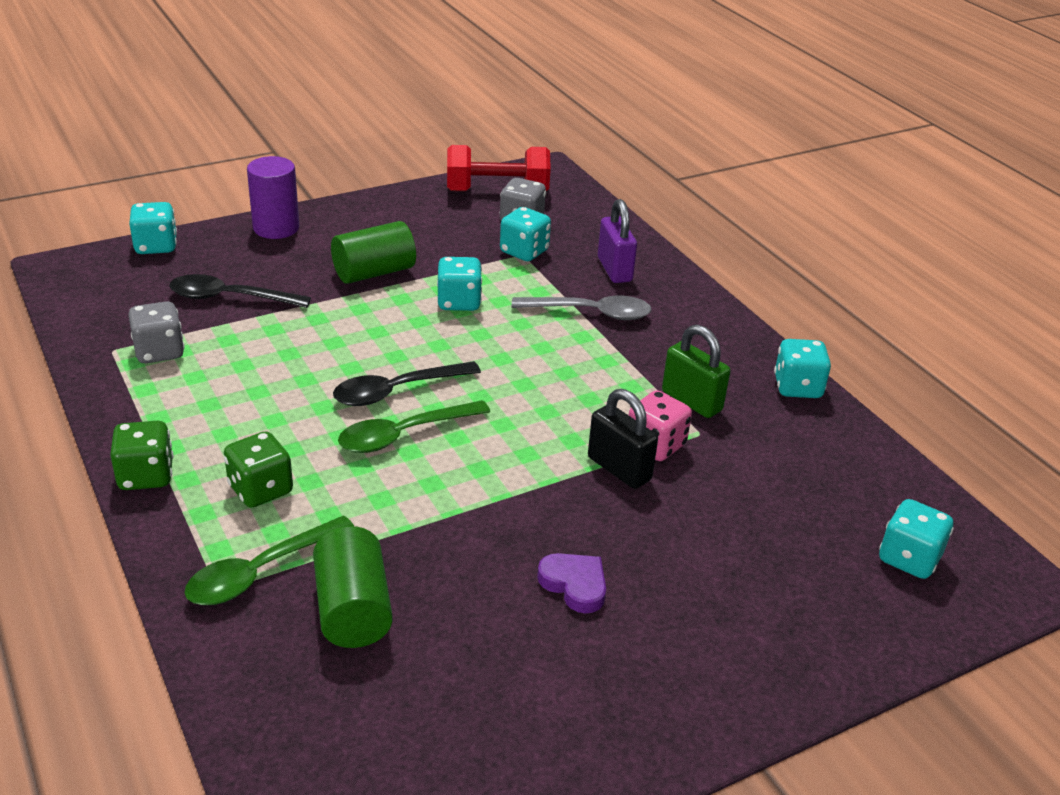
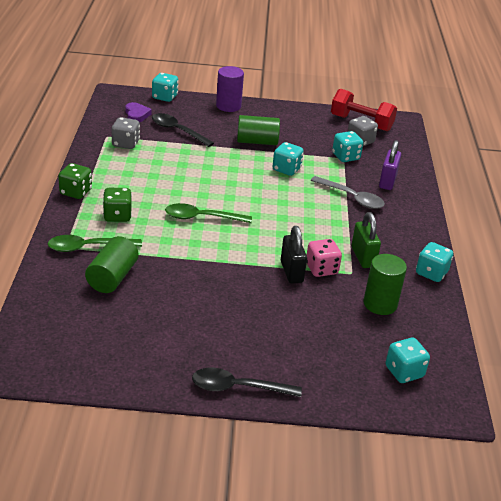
camera: 30 degrees right, 0 degrees up
(397, 391) = (217, 198): black spoon -> black spoon (238, 387)
(574, 585) = (219, 309): purple heart -> purple heart (136, 115)
(781, 465) = (380, 304): none -> green cylinder

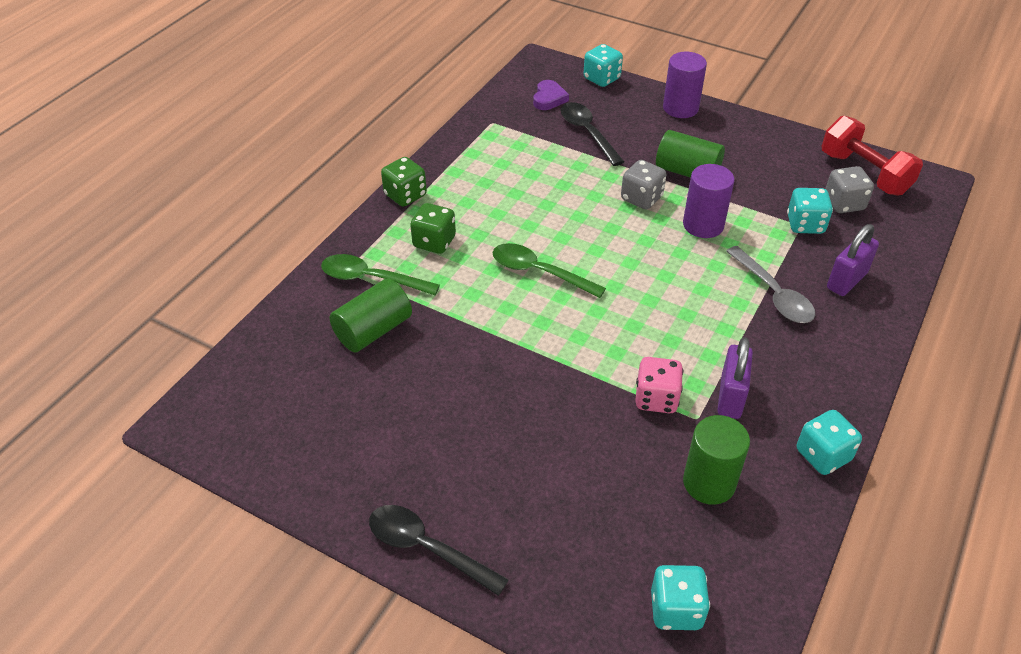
camera: 30 degrees right, 10 degrees up
(125, 144) = (509, 138): grey dice -> grey dice (641, 198)
(286, 169) = (703, 225): turquoise dice -> purple cylinder
(291, 272) = (610, 390): black padlock -> none
(363, 257) = (730, 397): green padlock -> purple padlock

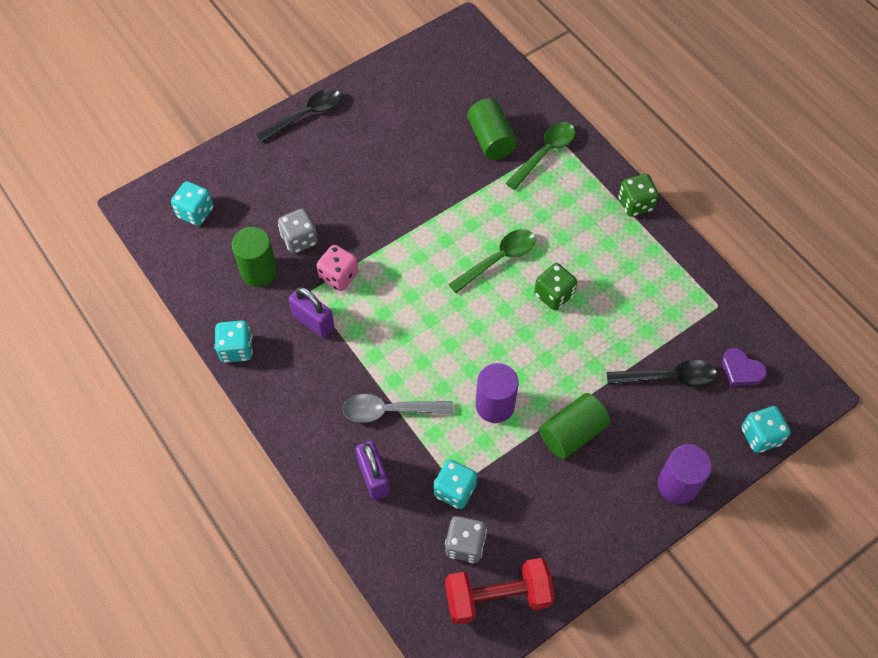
camera: 115 degrees right, 15 degrees up
(434, 242) = (567, 204): green dice -> green dice (554, 295)
(641, 198) = (552, 375): grey dice -> grey dice (299, 240)

